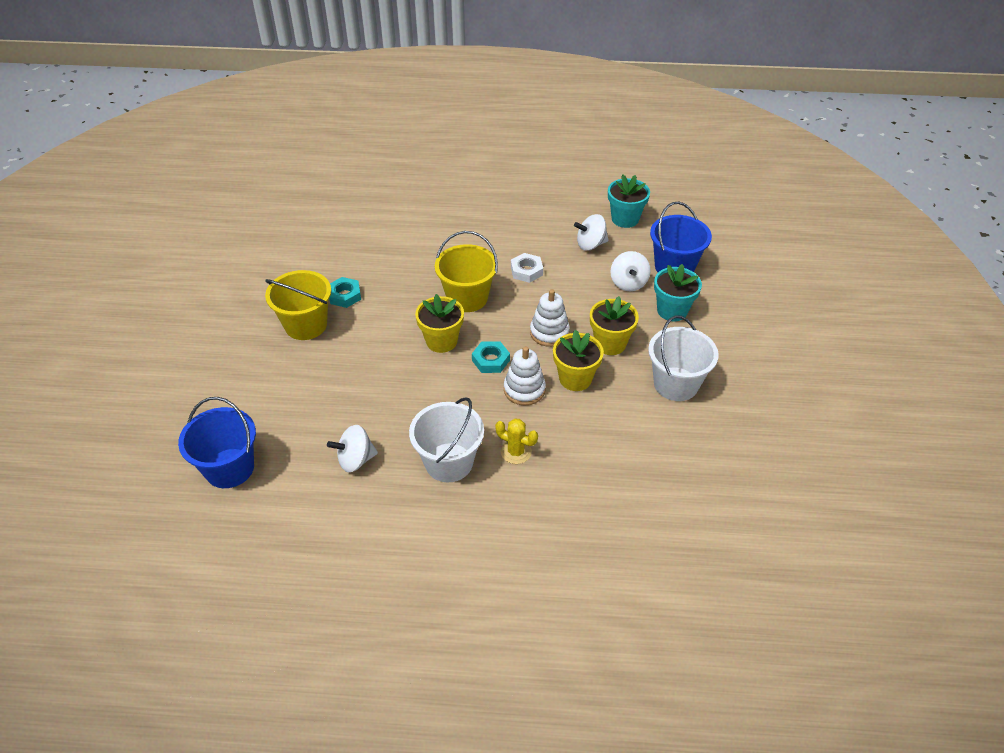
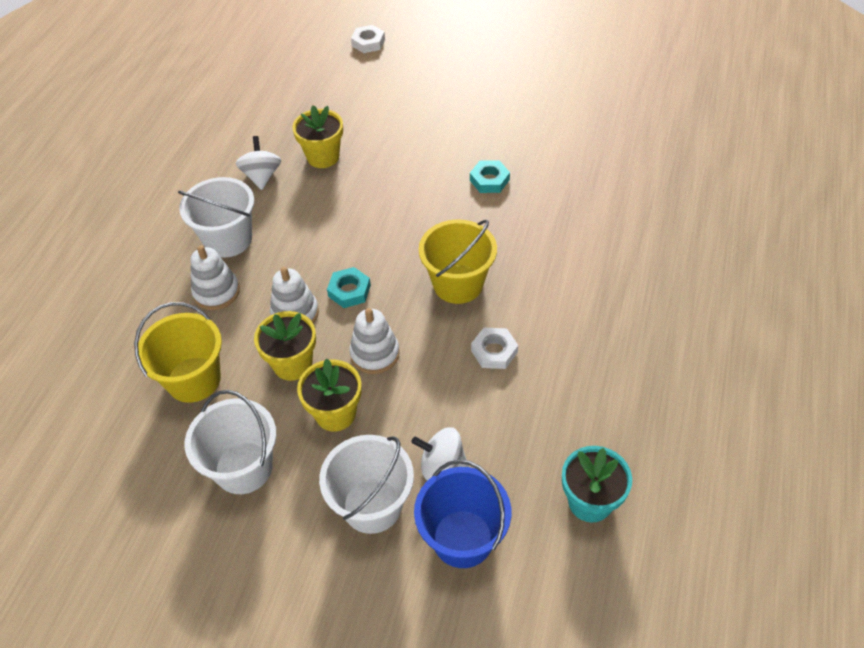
camera: 105 degrees right, 5 degrees up
(122, 420) = (368, 42): none -> white nut
(229, 468) = (289, 101): blue bucket -> none
(306, 325) = (451, 150): yellow bucket -> yellow bucket (194, 379)
(441, 341) = (393, 252): yellow flower pot -> yellow flower pot (323, 157)
(516, 452) = (216, 292): yellow cactus -> white stacking toy
(590, 244) = (535, 439): white spinning top -> none
(672, 310) = (372, 505): turquoise flower pot -> white bucket

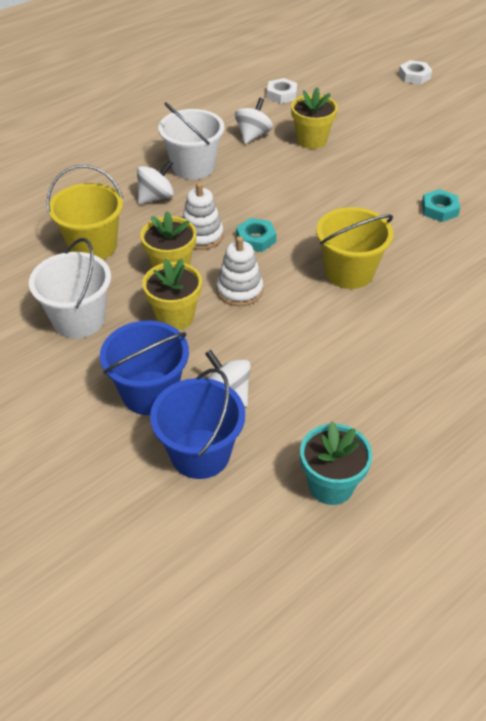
camera: 30 degrees right, 5 degrees down
(216, 292) = (156, 197): white stacking toy -> white spinning top
(372, 505) = (150, 393): white bucket -> blue bucket
(494, 351) = (339, 334): white nut -> white nut (281, 94)

